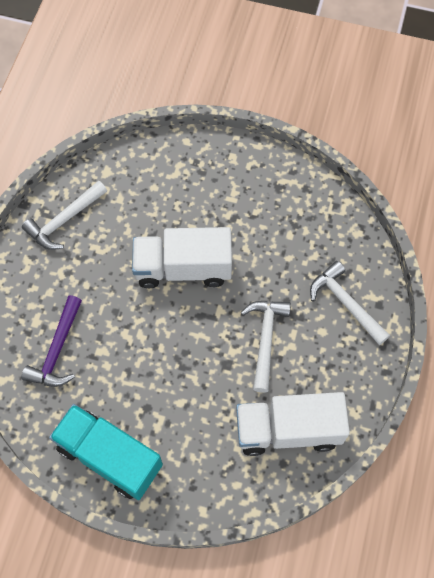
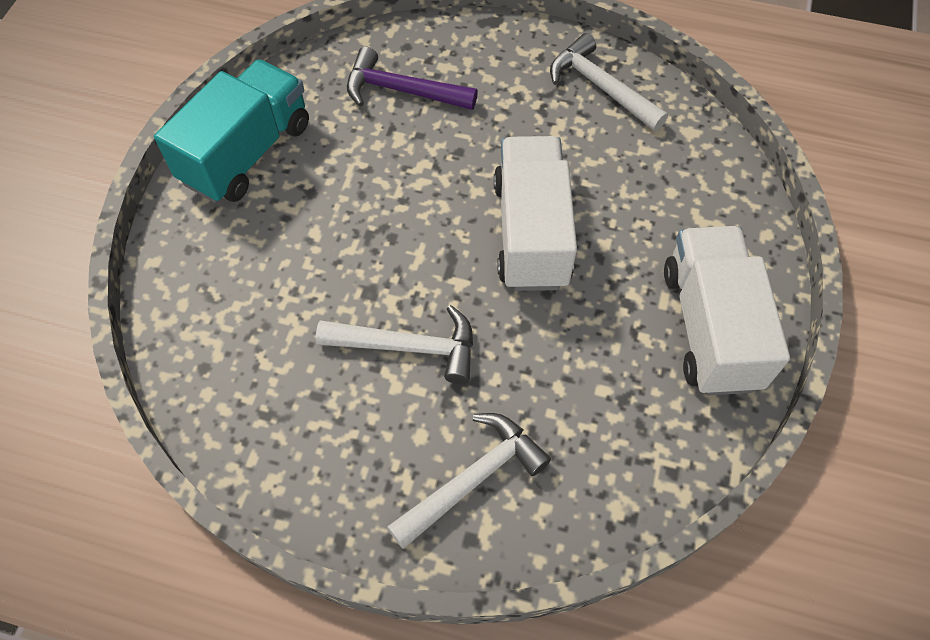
camera: 90 degrees right, 5 degrees down
(288, 430) = (255, 376): white truck -> white truck (710, 327)

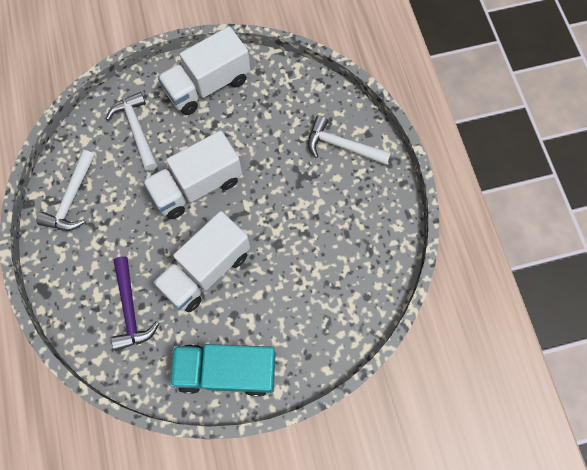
camera: 120 degrees left, 10 degrees up
(395, 189) = (206, 270): none -> white truck
(408, 347) = (296, 207): white hammer -> white hammer (136, 130)

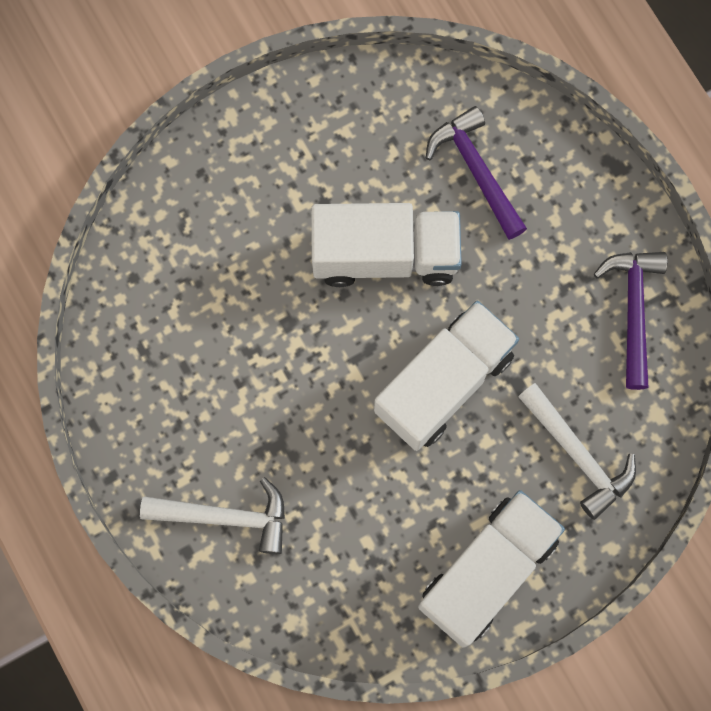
camera: 165 degrees right, 5 degrees up
(72, 199) = (633, 310): white hammer -> purple hammer
(206, 270) = (385, 255): white truck -> white truck turned 60 degrees clockwise
(226, 371) = (310, 124): turquoise truck -> none

